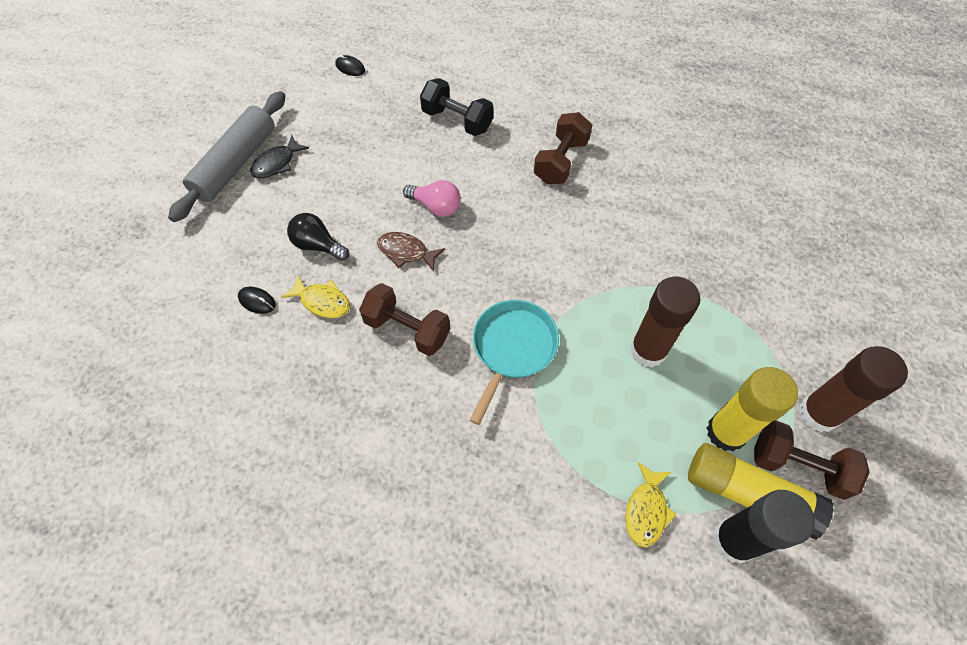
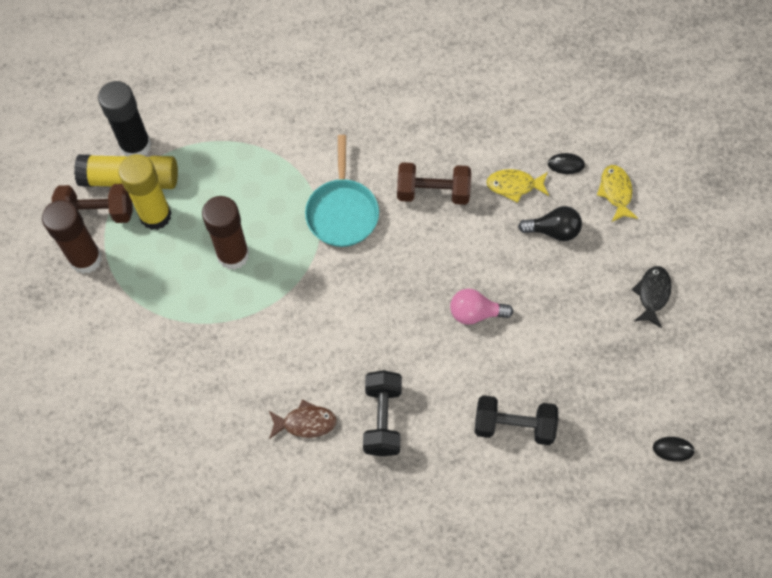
camera: 155 degrees right, 5 degrees up
(236, 164) = (689, 277): grey rolling pin -> none
(406, 252) = (474, 257): brown fish -> brown fish (305, 423)
(561, 161) = (382, 419): brown dumbbell -> black dumbbell
(646, 510) = (200, 141): yellow fish -> yellow fish (615, 192)

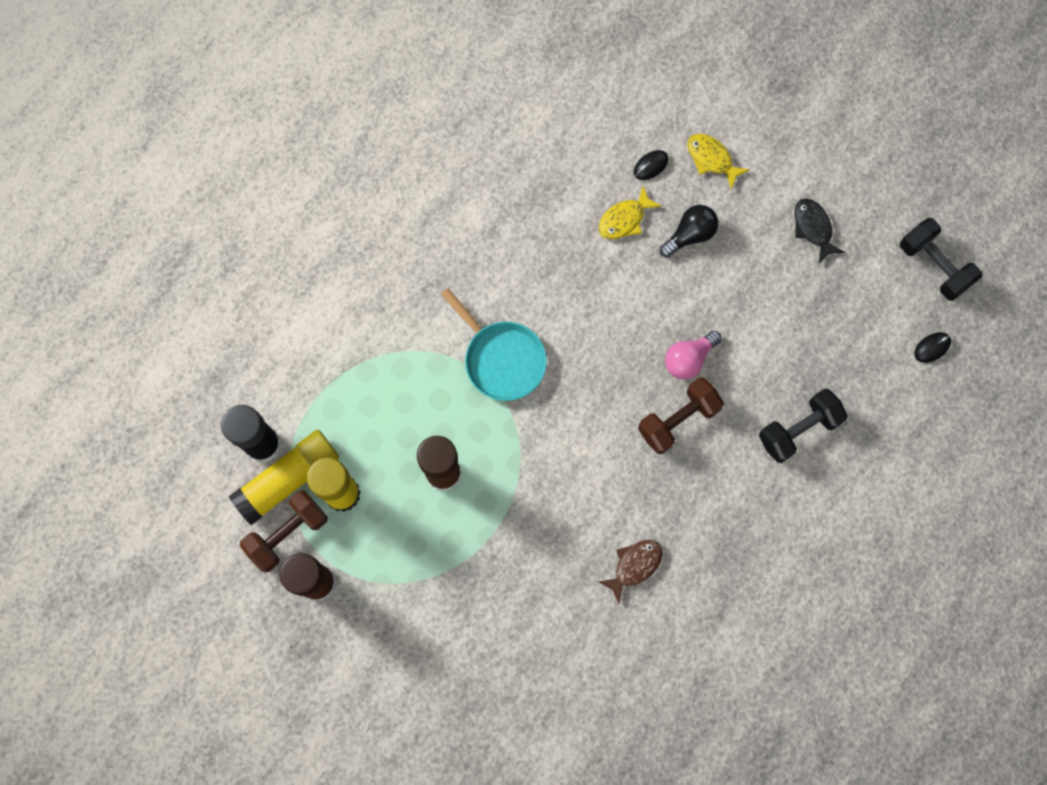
camera: 40 degrees left, 10 degrees up
(382, 419) = (692, 511): black dumbbell -> black dumbbell (933, 266)
(433, 192) = (562, 279): brown dumbbell -> brown dumbbell (678, 420)

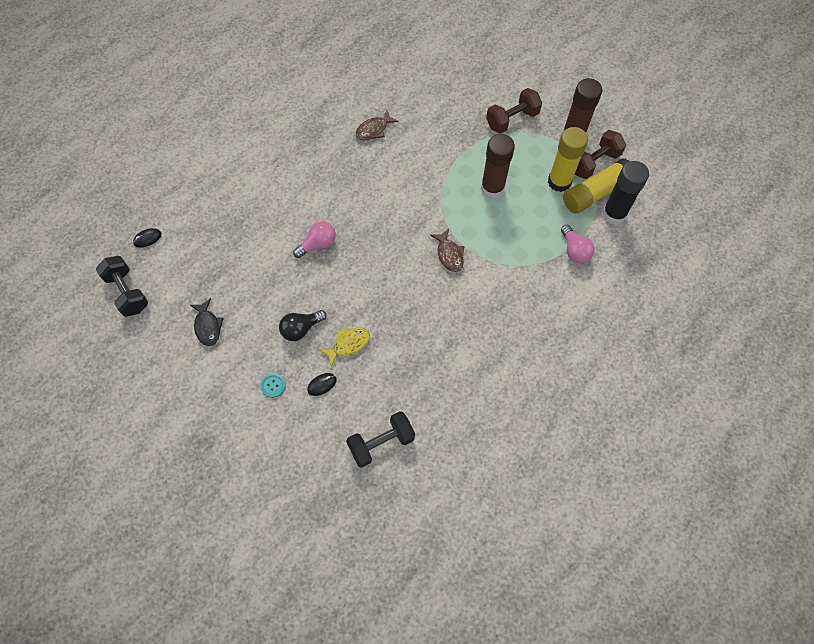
camera: 175 degrees left, 10 degrees down
(324, 380) = (574, 250): none -> pink light bulb
(501, 359) = (449, 254): turquoise pan -> brown fish
(678, 420) = (332, 207): brown dumbbell -> brown dumbbell (512, 119)
(712, 159) = (273, 386): yellow fish -> turquoise button
(798, 430) = (253, 196): black dumbbell -> black dumbbell (381, 443)

